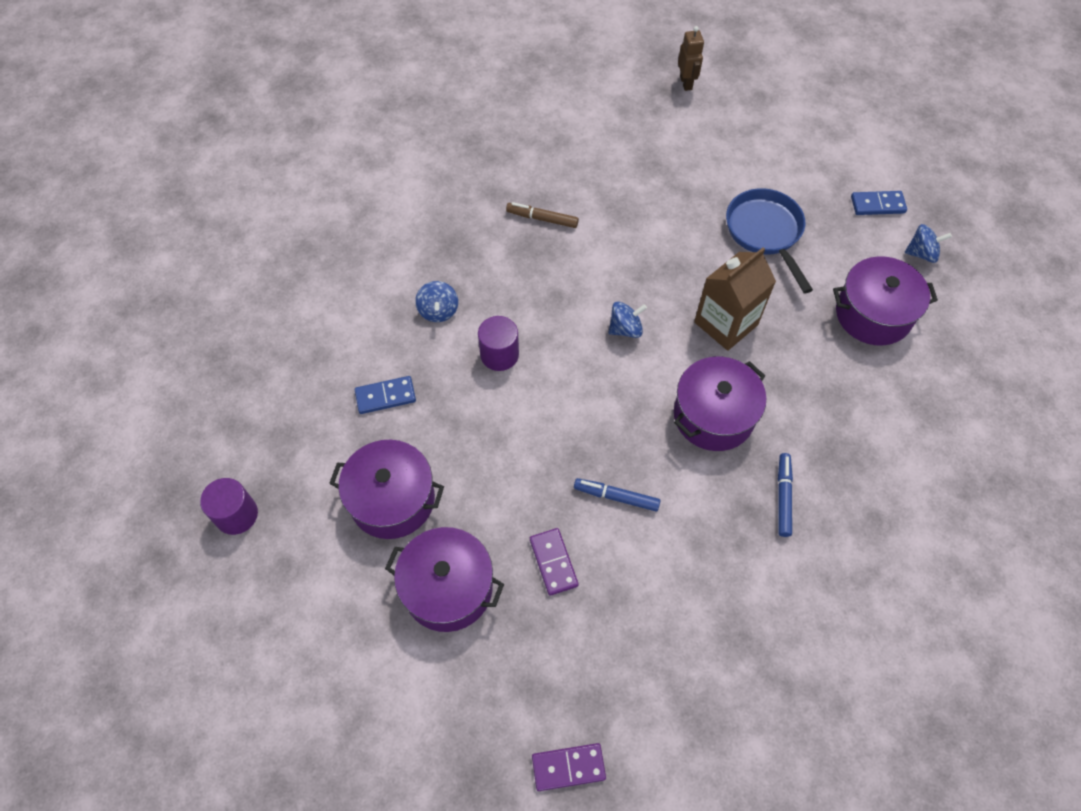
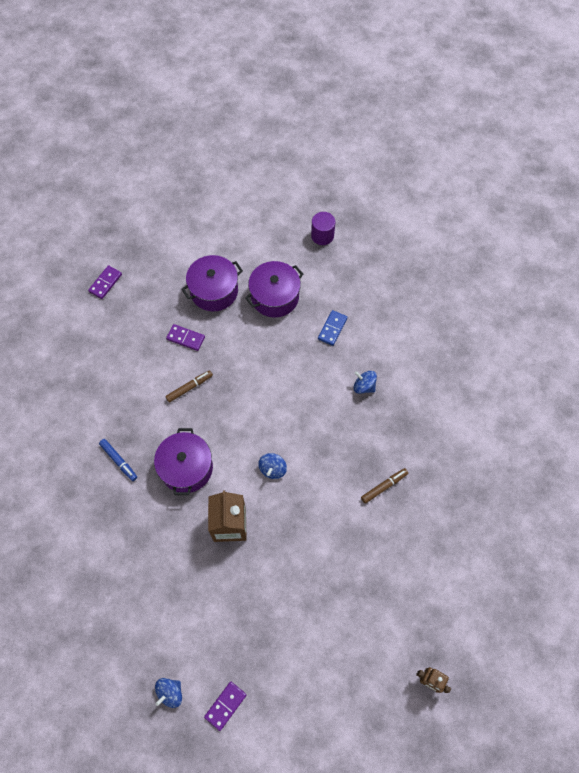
camera: 130 degrees right, 5 degrees up
(499, 354) = (311, 395): purple cylinder -> none
(616, 497) = (189, 387): blue marker -> brown marker
(765, 232) = (267, 609): blue pan -> none
(873, 314) = (162, 614): purple pot -> none
(877, 205) = (225, 705): blue domino -> purple domino

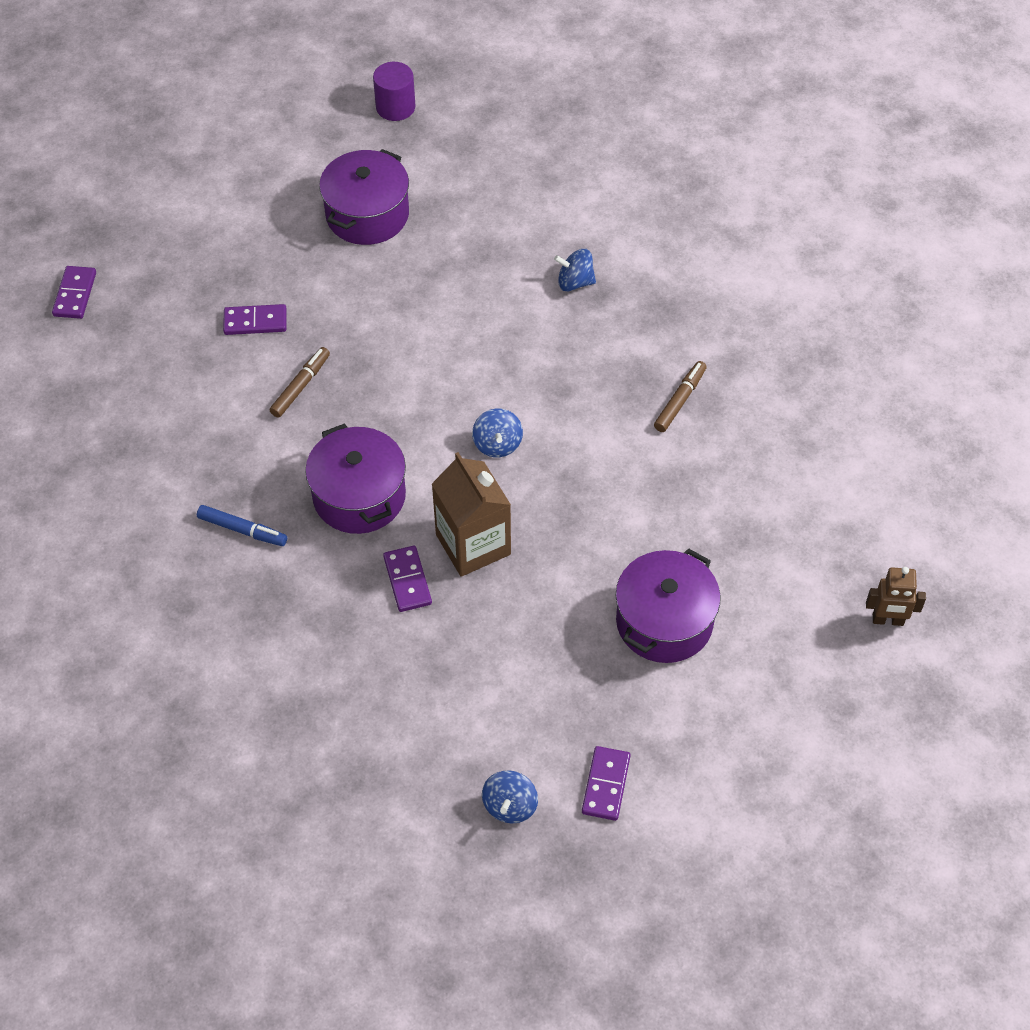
camera: 25 degrees left, 10 degrees down
(185, 530) = (407, 580): none -> purple domino
(214, 291) = (264, 241): purple pot -> purple pot (664, 621)
(332, 328) = (482, 224): blue domino -> none

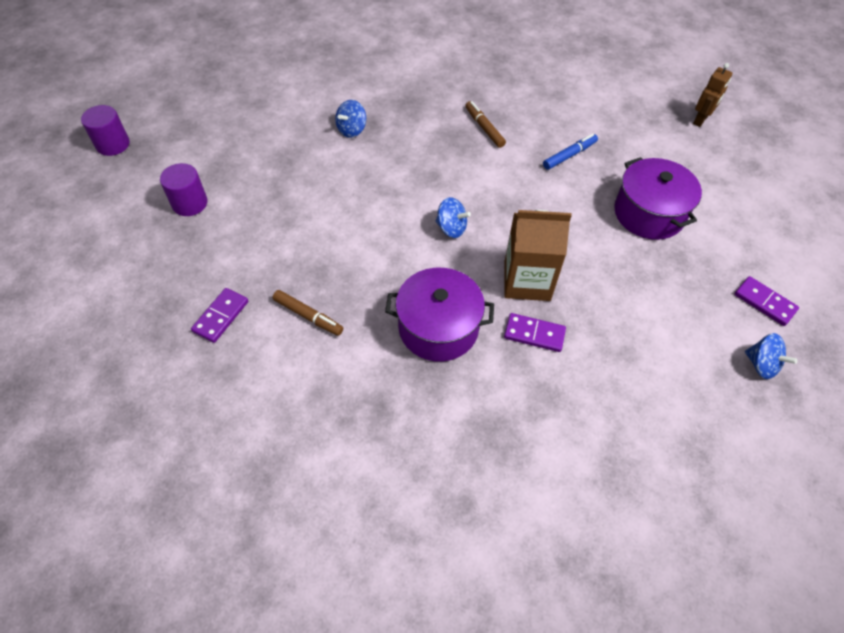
camera: 60 degrees left, 0 degrees up
(75, 294) = (64, 436): purple domino -> none
(242, 530) = (416, 422): blue marker -> blue marker (569, 155)
(301, 386) = (308, 316): brown marker -> brown marker turned 150 degrees clockwise
(367, 214) = (190, 203): purple pot -> purple cylinder

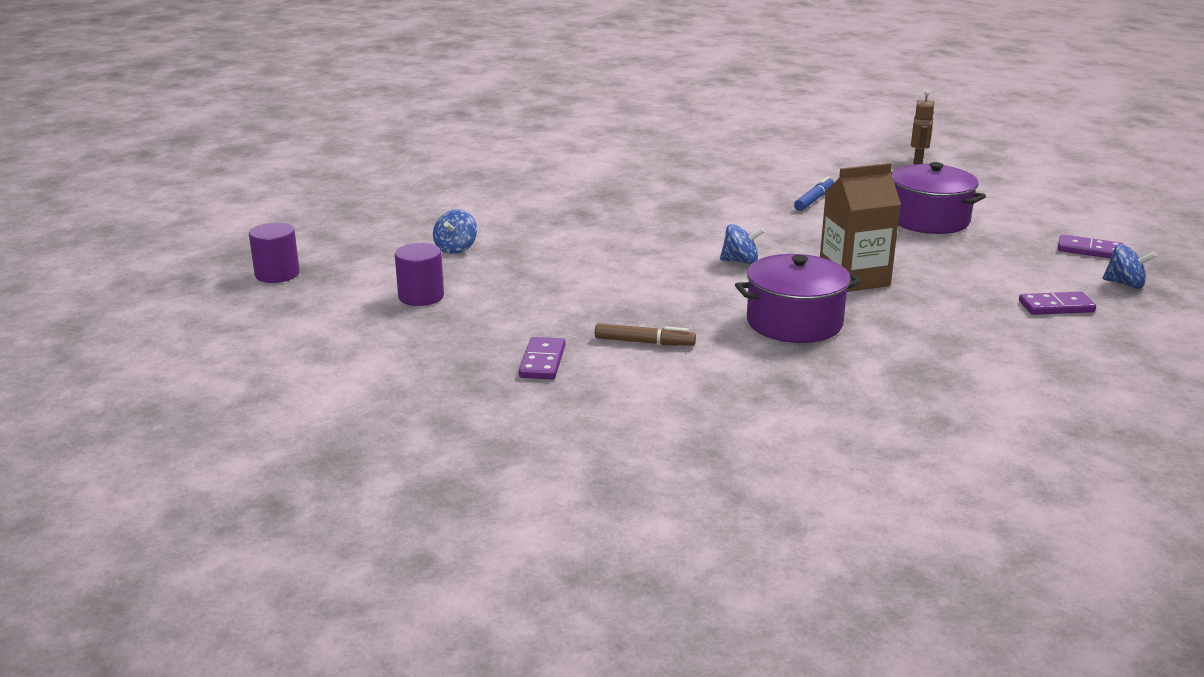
camera: 20 degrees left, 30 degrees down
(351, 130) = (563, 220): blue spinning top -> blue spinning top (456, 249)
(484, 128) = (708, 197): brown marker -> none
(534, 334) = (896, 307): purple domino -> purple domino (1056, 307)

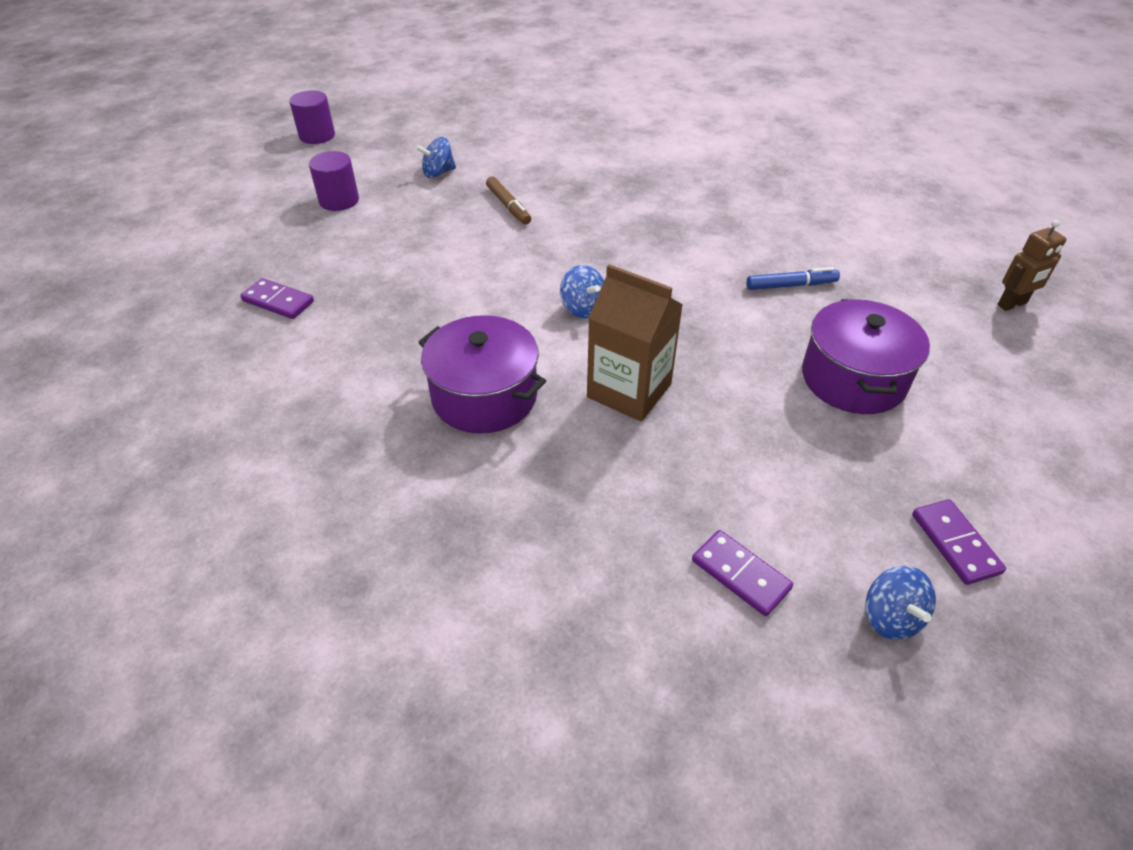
camera: 50 degrees right, 20 degrees up
(542, 361) = (278, 301): purple domino -> purple domino turned 60 degrees clockwise
(644, 342) = (359, 332): brown marker -> brown marker (508, 206)

